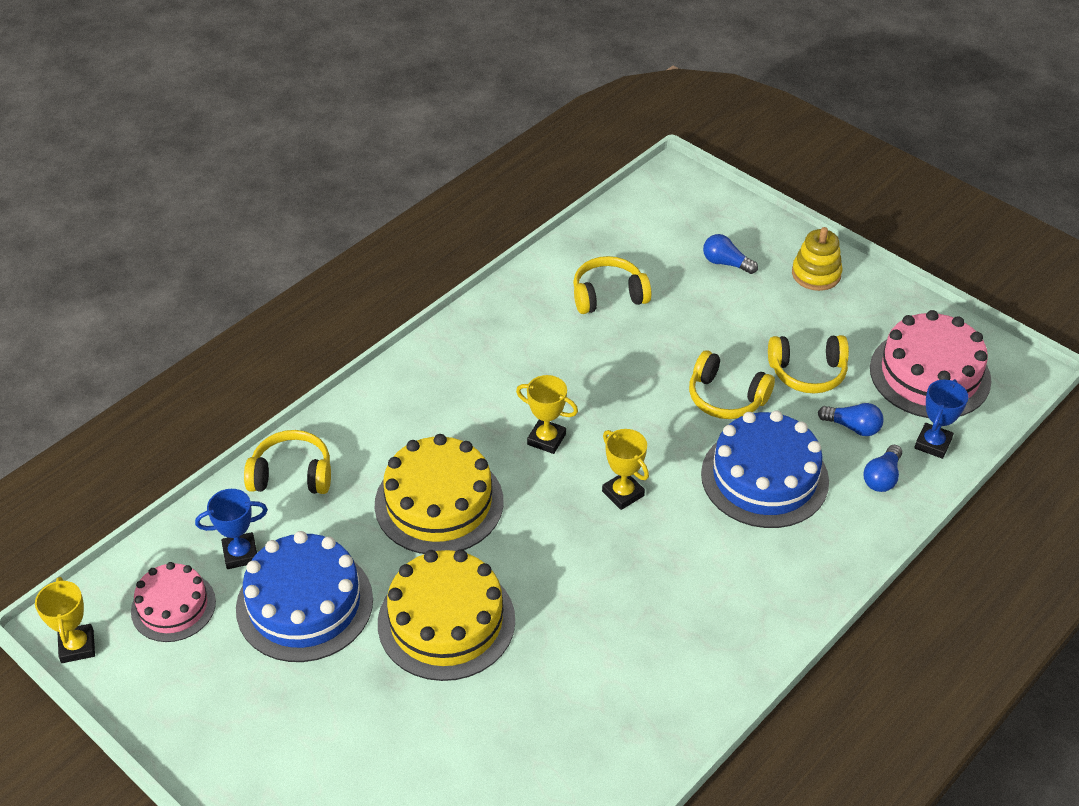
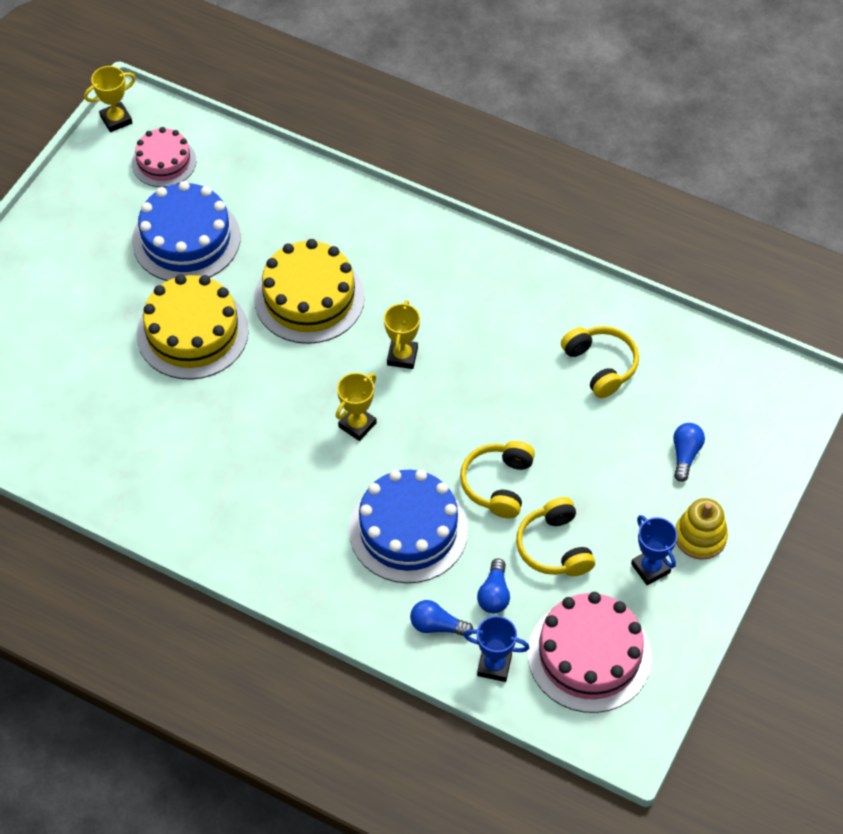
camera: 75 degrees right, 10 degrees up
(240, 554) = (222, 186): blue trophy -> blue trophy (650, 568)
(292, 475) = (310, 193): yellow headphones -> none

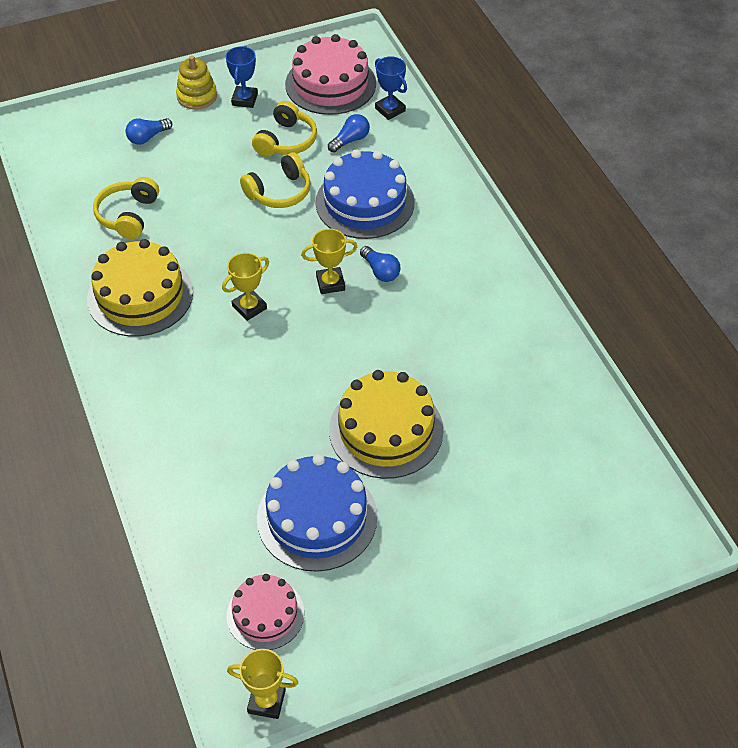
camera: 140 degrees left, 5 degrees down
(309, 298) = (269, 396): yellow cake -> yellow cake (140, 295)
(437, 626) = (402, 146): blue light bulb -> blue light bulb (380, 271)

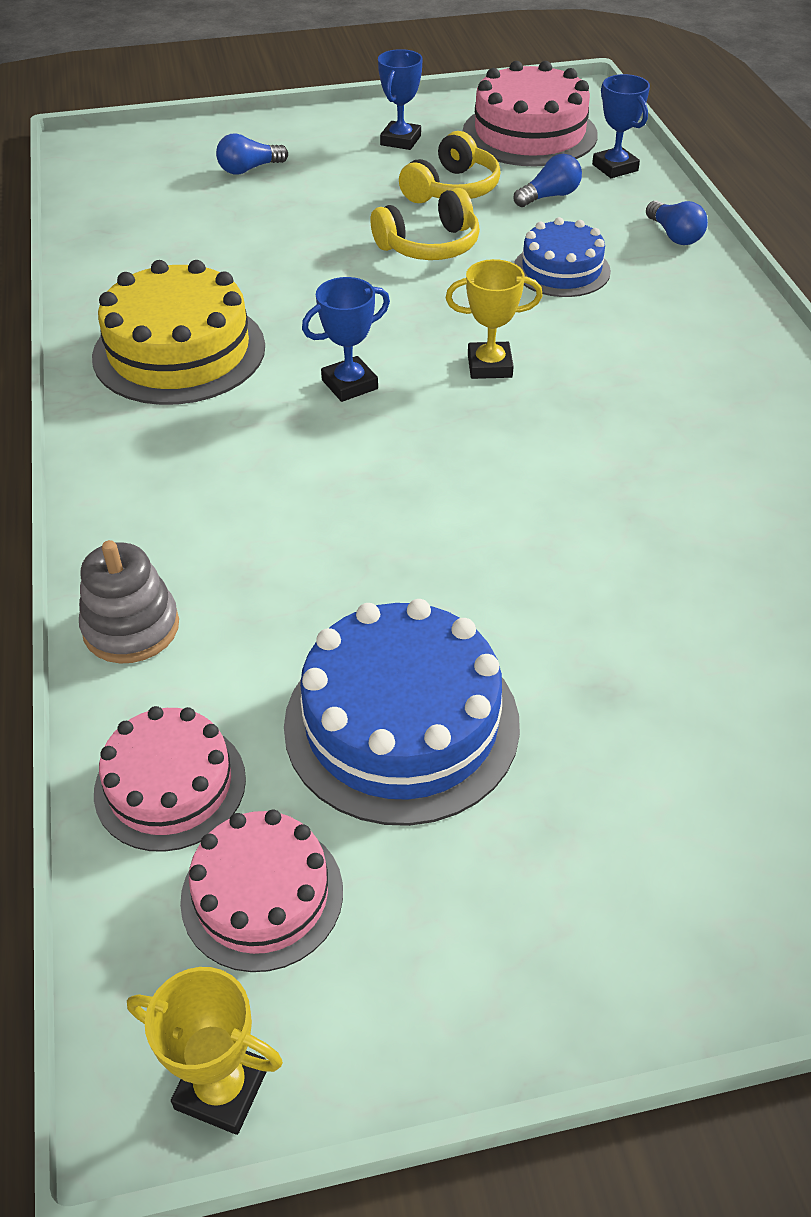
camera: 10 degrees right, 5 degrees down
(128, 215) = (192, 253): yellow headphones -> none
(162, 483) = (131, 627): none -> grey stacking toy
(197, 96) = (332, 132): yellow stacking toy -> none
(207, 567) = (170, 785): none -> pink cake
(249, 307) = (349, 384): yellow trophy -> blue trophy
(365, 202) = (561, 270): blue cake -> blue cake, size x0.61
(380, 271) = (575, 358): blue light bulb -> blue light bulb (674, 235)
(386, 430) = (555, 590): yellow cake -> none

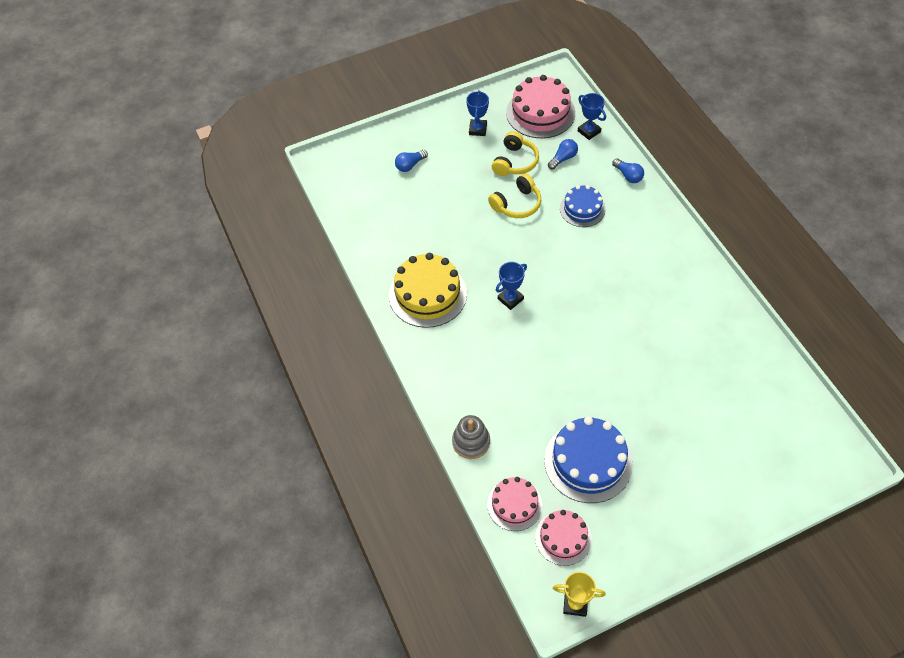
camera: 10 degrees left, 10 degrees up
(489, 366) = (567, 276): yellow trophy -> none

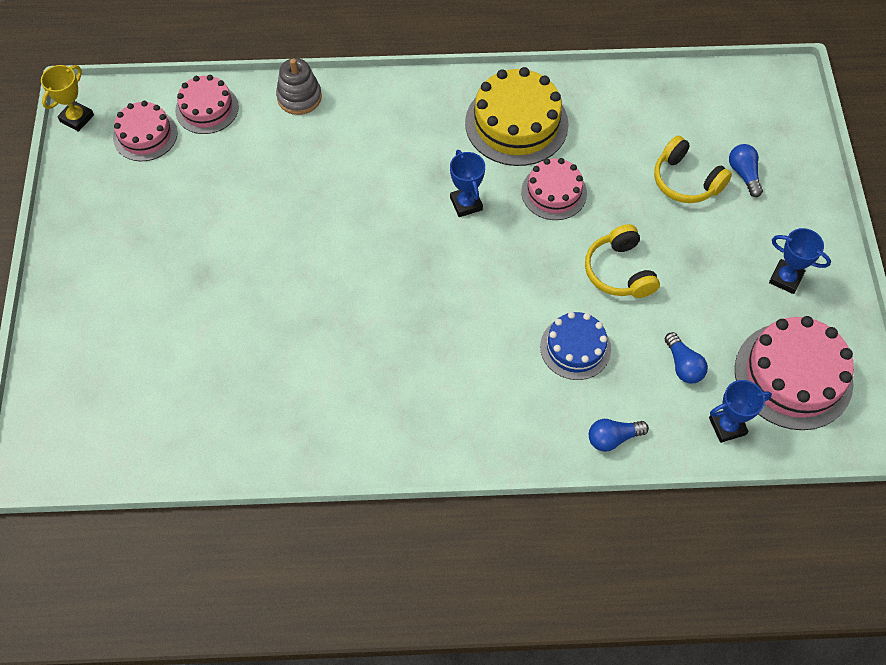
camera: 110 degrees right, 5 degrees up
(475, 255) = (554, 192): none -> pink cake
(515, 162) = (701, 300): yellow headphones -> yellow headphones (685, 181)
(588, 461) = (211, 192): blue cake -> none

